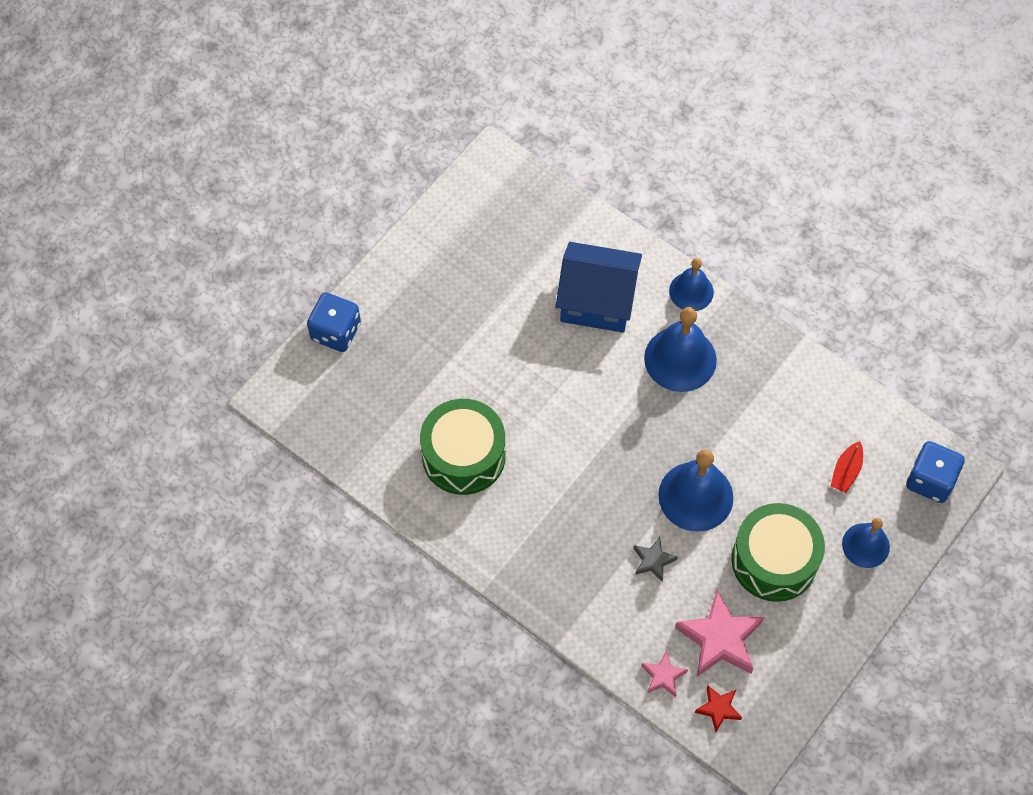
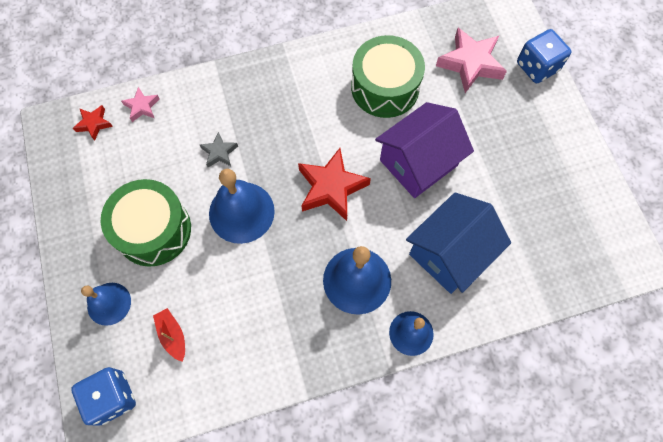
camera: 125 degrees right, 5 degrees up
(526, 377) = (418, 163): none -> purple house
(610, 435) = (331, 188): none -> red star
(719, 639) = (134, 156): pink star -> pink star (470, 63)

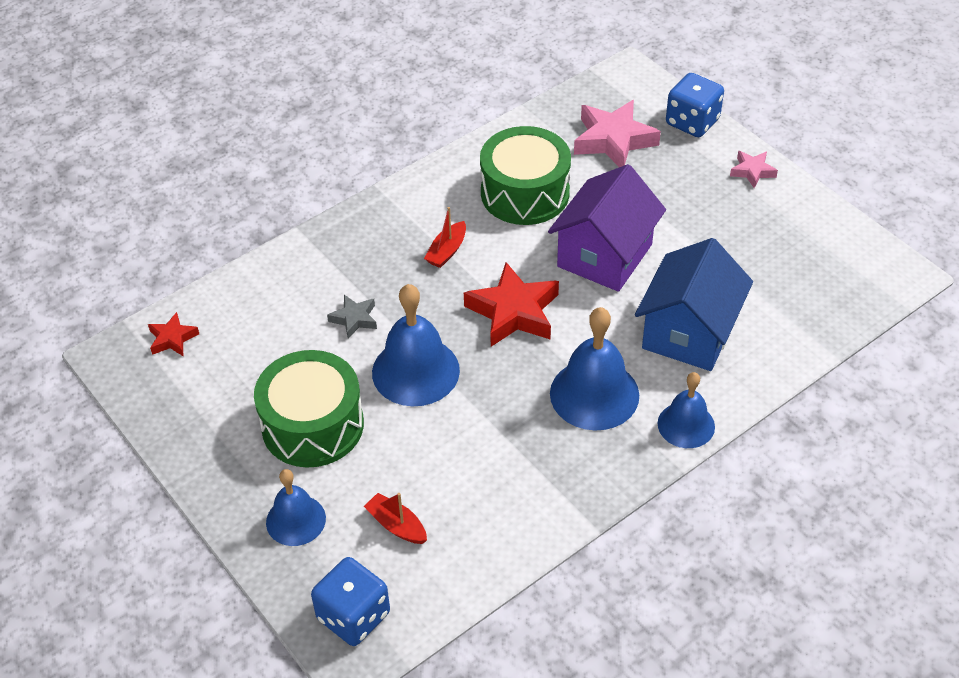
camera: 20 degrees left, 20 degrees down
(142, 107) = (227, 302): pink star -> pink star (752, 171)
(308, 118) = (447, 251): none -> red boat

